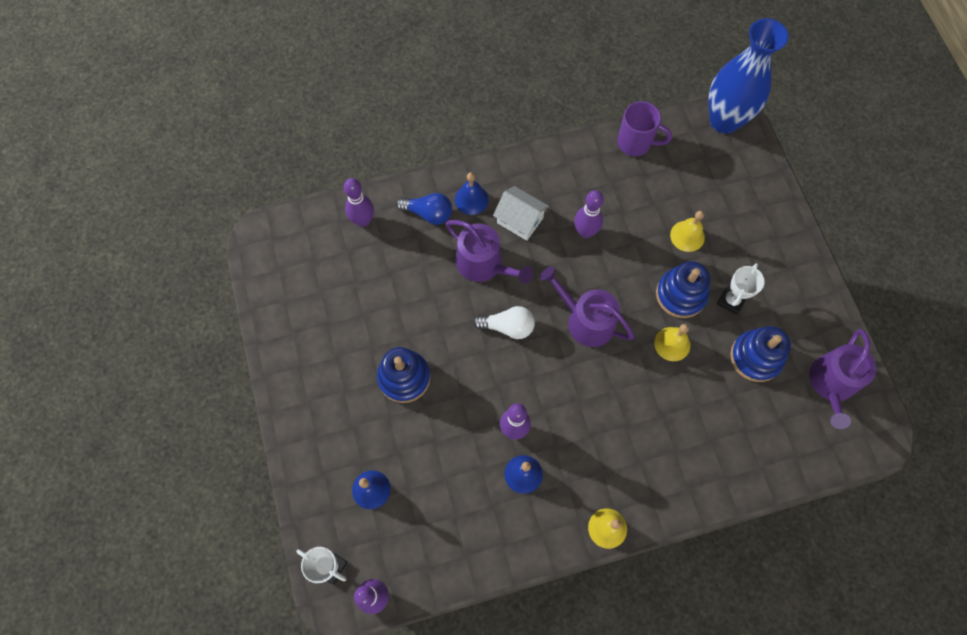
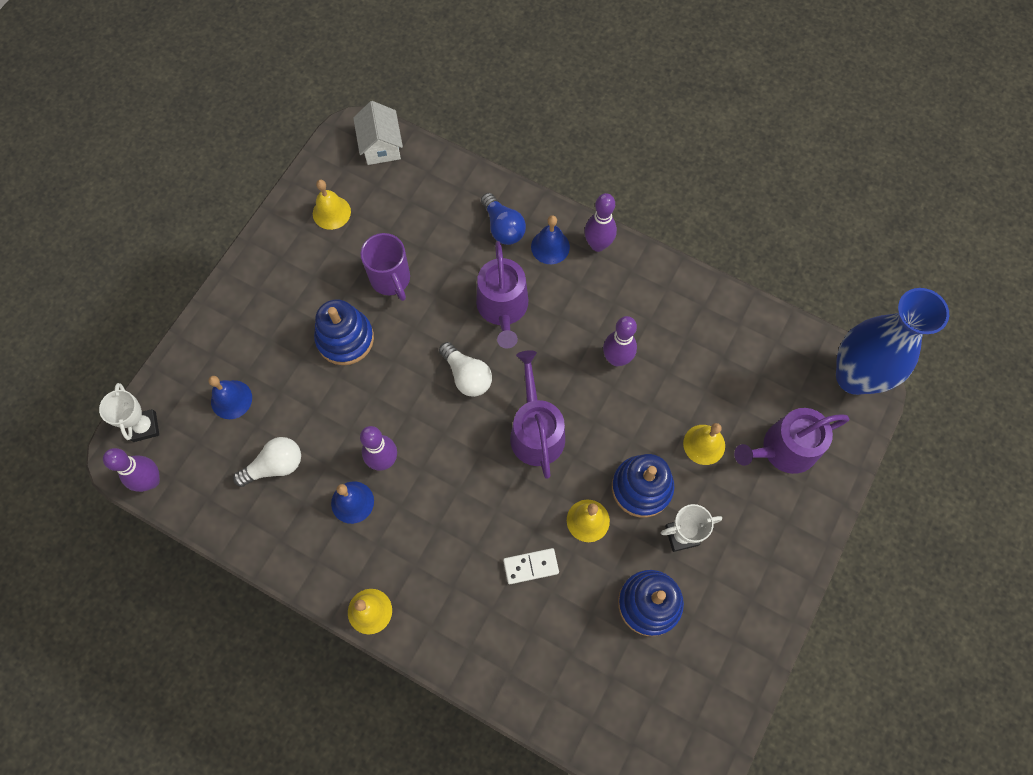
camera: 45 degrees right, 0 degrees up
(302, 305) = (331, 212): none -> yellow bell
(363, 220) = (446, 187): purple bowling pin -> purple bowling pin (598, 245)
(449, 502) = (275, 466): none -> white light bulb
(520, 220) = (571, 299): white house -> white house (381, 146)
(635, 143) = (746, 324): purple mug -> purple mug (391, 280)
(670, 403) = (531, 566): none -> white domino
(831, 384) = (693, 694): purple watering can -> purple watering can (783, 449)

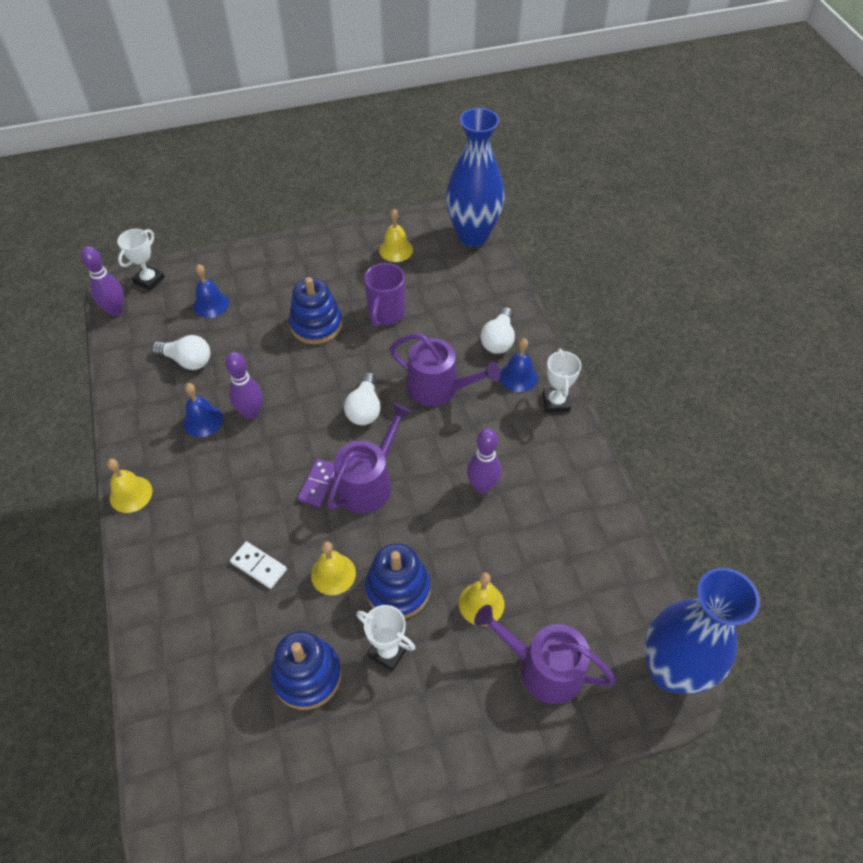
camera: 45 degrees right, 15 degrees down
(381, 146) = (473, 235): white house -> blue vase
(501, 466) = (318, 484): none -> purple domino
(503, 227) = (498, 340): blue light bulb -> white light bulb
(503, 308) = (439, 388): purple watering can -> purple watering can turned 105 degrees counterclockwise
(598, 245) = (556, 402): purple bowling pin -> white trophy

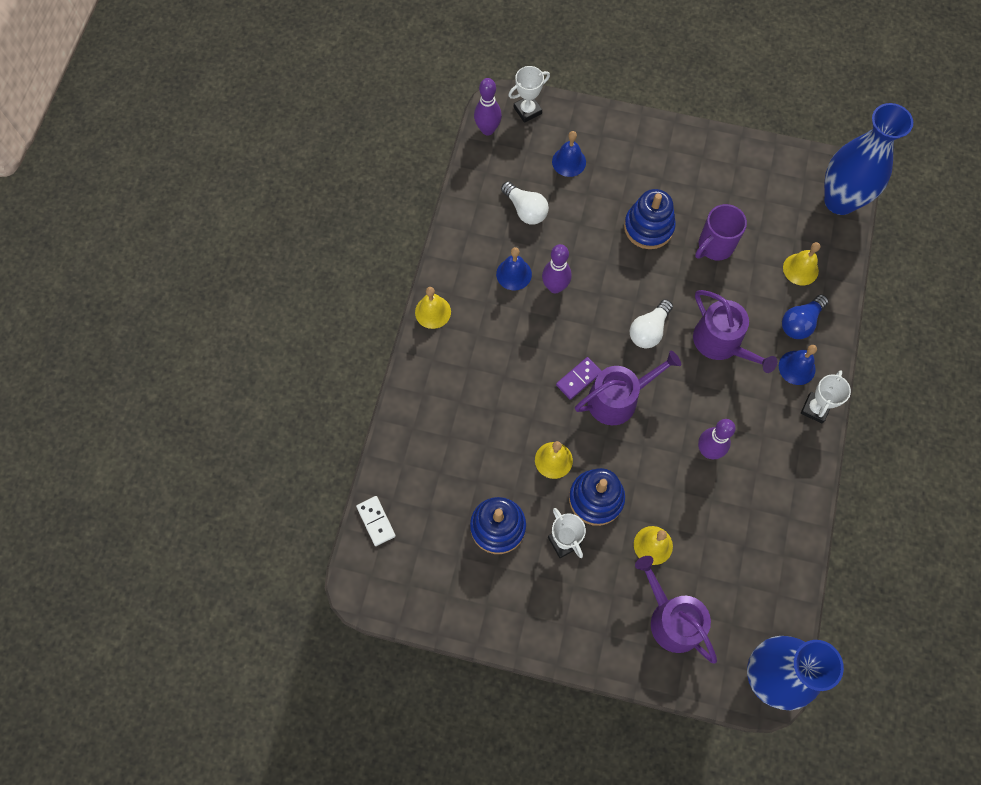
camera: 30 degrees right, 15 degrees up
(258, 566) = (501, 423): white domino -> white domino (376, 521)
(396, 250) = (759, 182): yellow bell -> yellow bell (800, 269)
(498, 340) = (800, 322): white light bulb -> blue light bulb

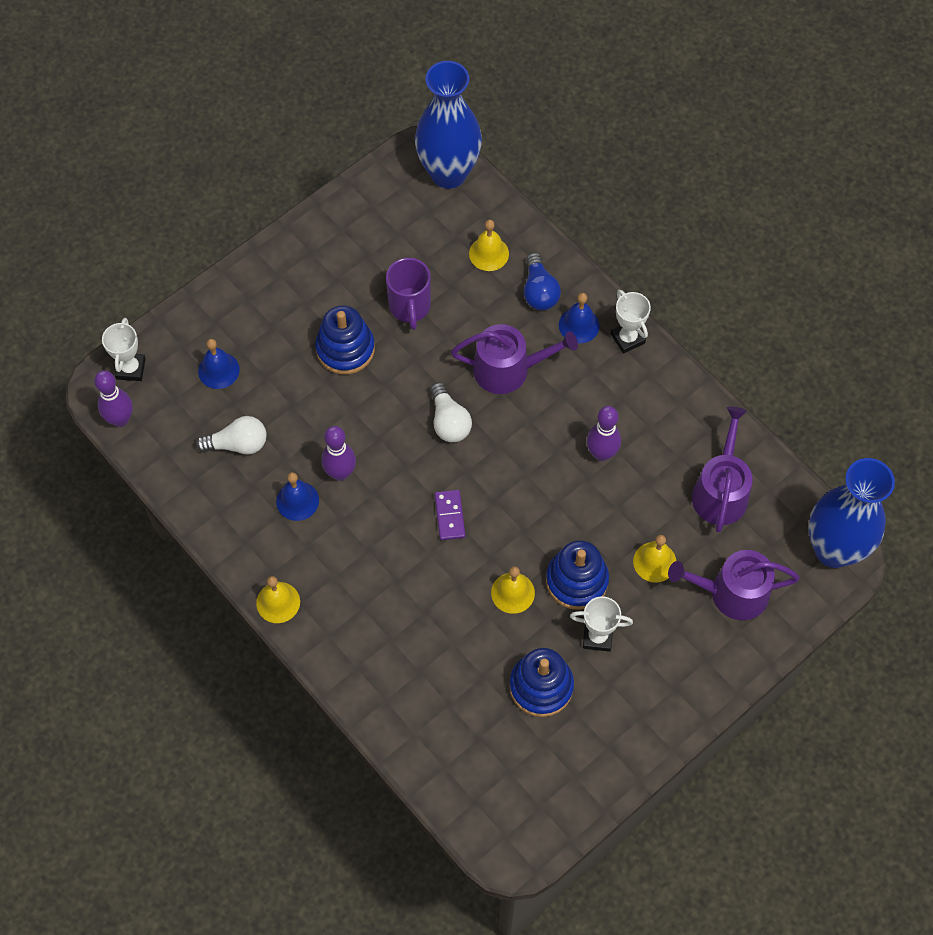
camera: 55 degrees left, 5 degrees down
(376, 521) = (455, 797): white domino -> none
(618, 398) = (495, 495): purple watering can -> purple watering can (720, 491)

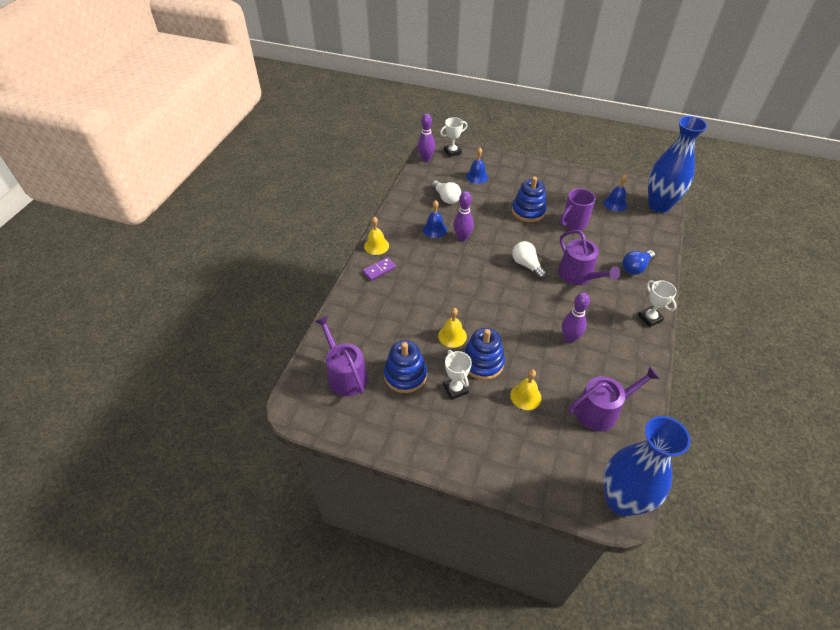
camera: 60 degrees right, 15 degrees down
(449, 421) = (527, 265): white light bulb -> white light bulb turned 105 degrees clockwise
(449, 516) = (474, 289): purple domino -> purple domino (379, 270)
(489, 253) = (634, 239): yellow bell -> none
(579, 325) = (634, 293): blue bell -> blue bell (615, 203)
(627, 338) = (650, 318): white trophy -> white trophy turned 60 degrees counterclockwise
(731, 593) = (539, 450): purple watering can -> purple watering can (345, 374)

